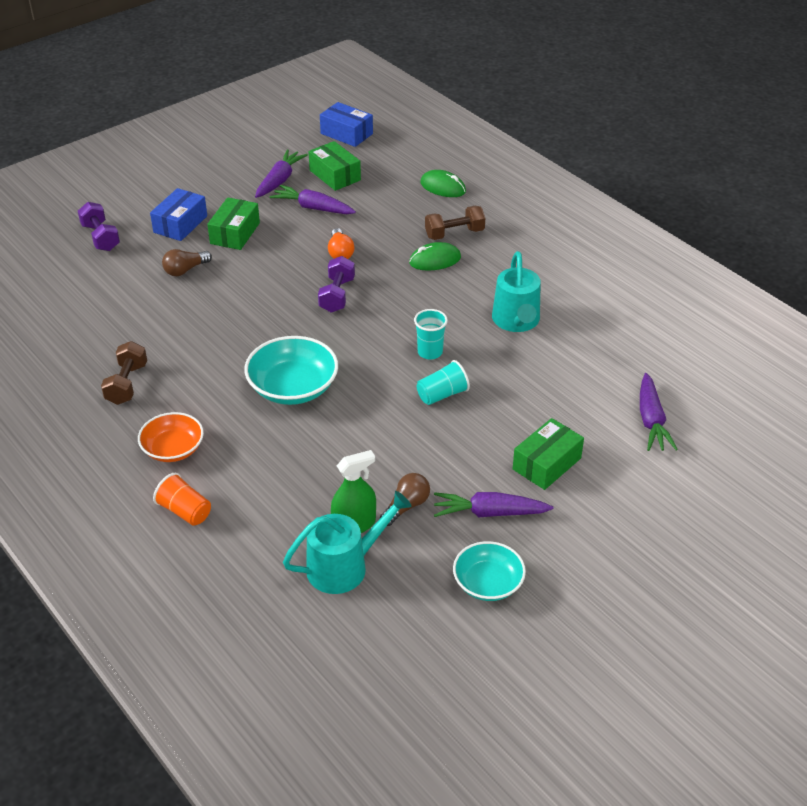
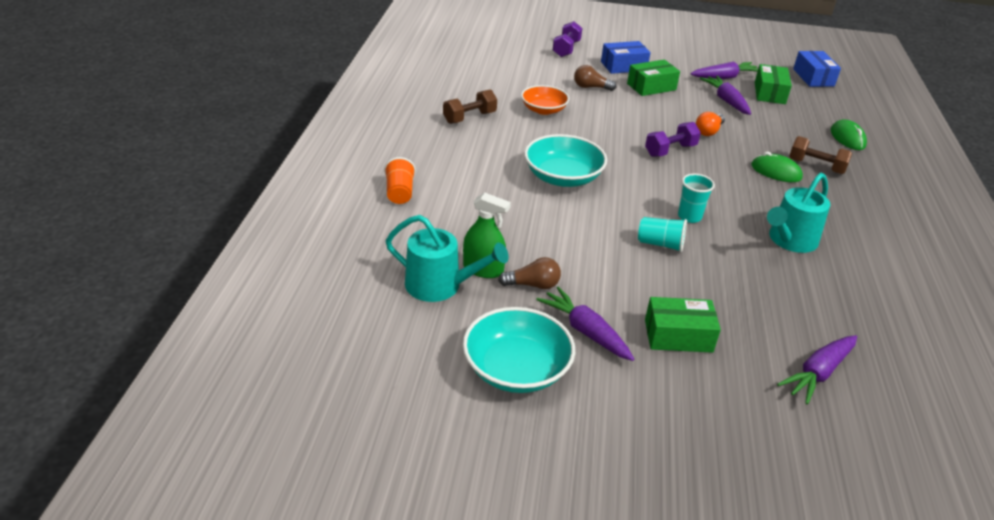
camera: 45 degrees right, 5 degrees down
(173, 449) = (443, 161): orange bowl -> orange bowl (543, 110)
(488, 583) = (516, 369): turquoise bowl -> turquoise bowl, size x1.50

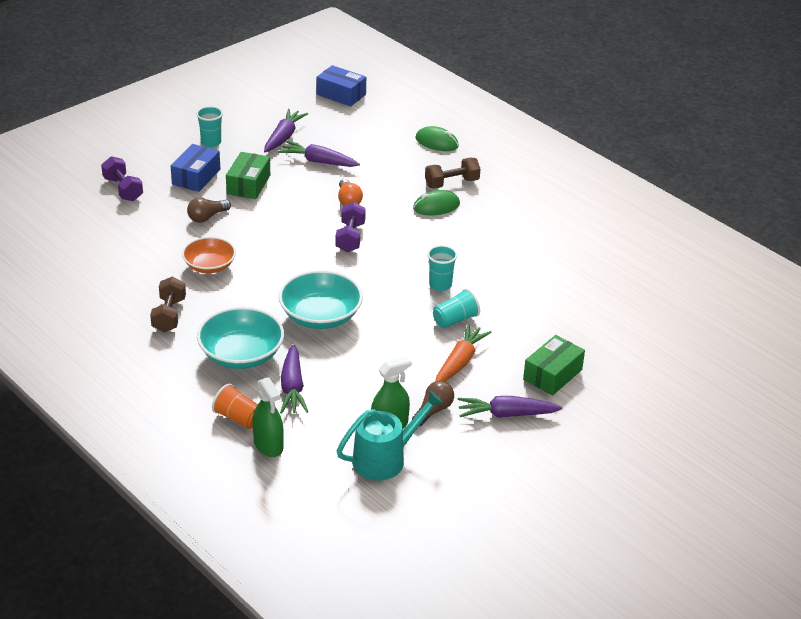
camera: 50 degrees left, 0 degrees up
(386, 219) = (268, 445): none -> green spray bottle
(516, 369) = (510, 469): turquoise bowl -> turquoise bowl (241, 354)
(614, 271) = (460, 362): none -> orange carrot
(667, 56) = (211, 142): none -> turquoise cup
(769, 93) = (335, 132): green box -> none
(790, 240) = (515, 258): turquoise watering can -> none
(818, 373) = (641, 338): purple carrot -> purple carrot (292, 387)

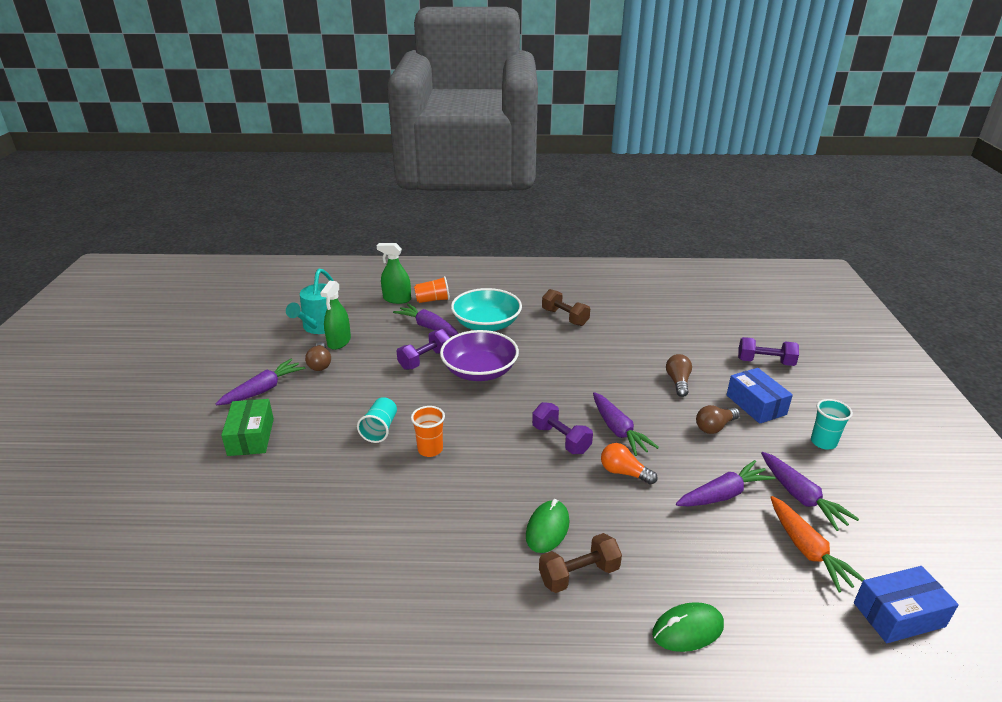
camera: 135 degrees right, 5 degrees down
(209, 266) = (604, 354): orange bowl -> none
(248, 184) = (714, 427): green box -> brown light bulb
(307, 219) = (618, 430): none -> purple carrot
(320, 316) = (479, 371): turquoise bowl -> purple bowl
(345, 355) = (424, 360): none -> purple dumbbell
(440, 285) = (430, 449): turquoise cup -> orange cup
(451, 183) = (579, 575): brown dumbbell -> brown dumbbell turned 45 degrees clockwise
(460, 362) = (338, 402): orange carrot -> orange carrot (807, 550)

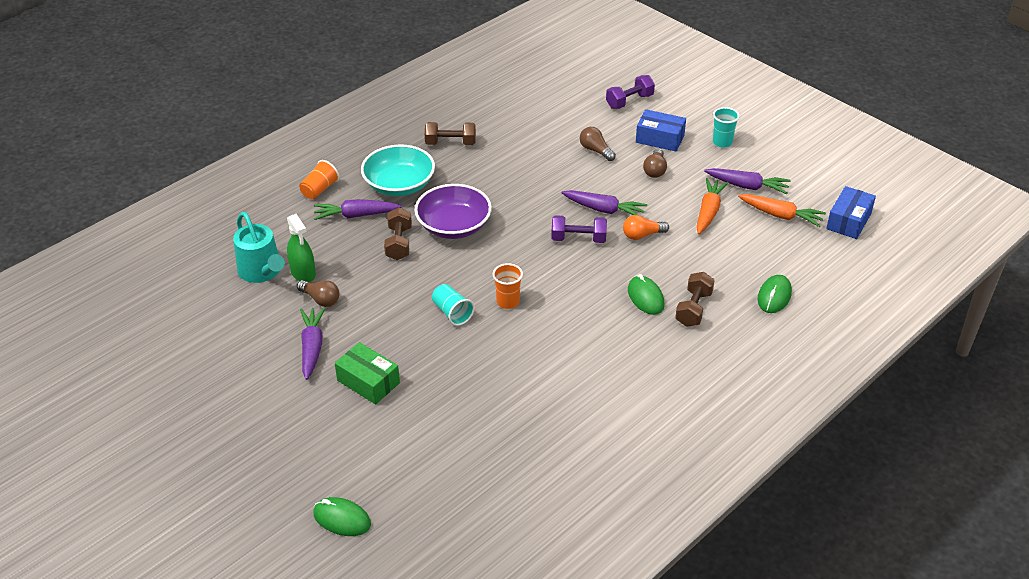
camera: 45 degrees left, 10 degrees up
(68, 521) = (342, 519): none -> green mouse
(397, 299) = (286, 207): green spray bottle -> none
(424, 360) = (399, 243): purple dumbbell -> brown dumbbell
(723, 494) = (708, 212): purple carrot -> orange carrot

